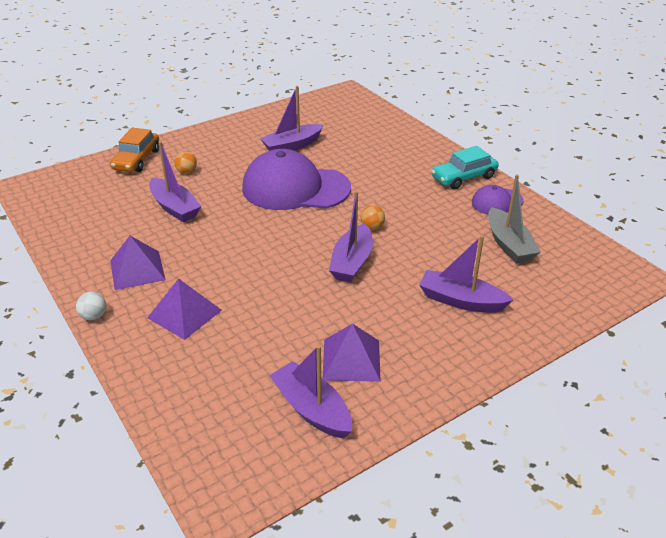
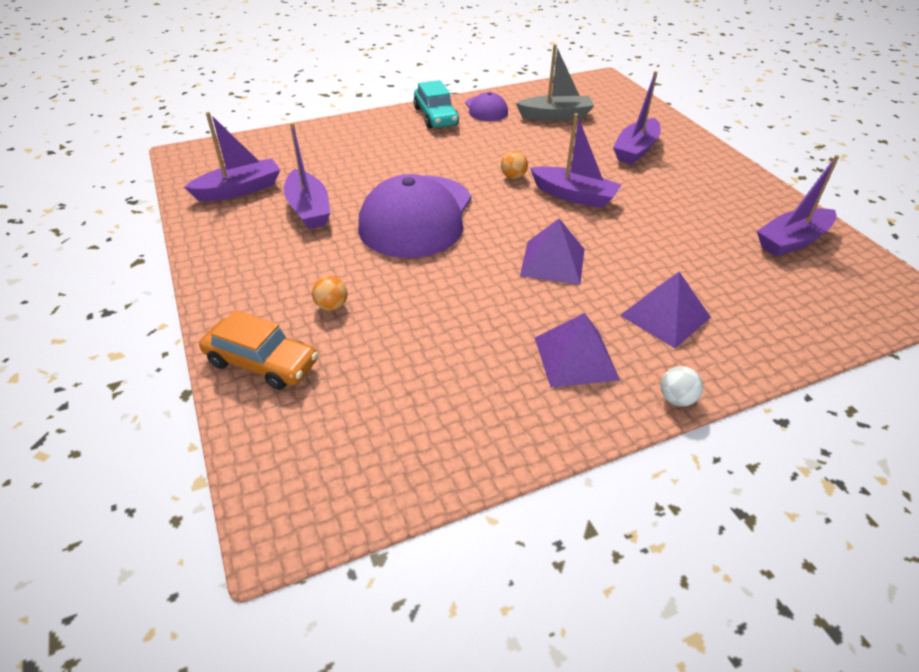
camera: 80 degrees left, 5 degrees up
(174, 207) = (428, 320): purple boat -> purple boat (239, 190)
(351, 359) = (722, 213): purple pyramid -> purple pyramid (552, 262)

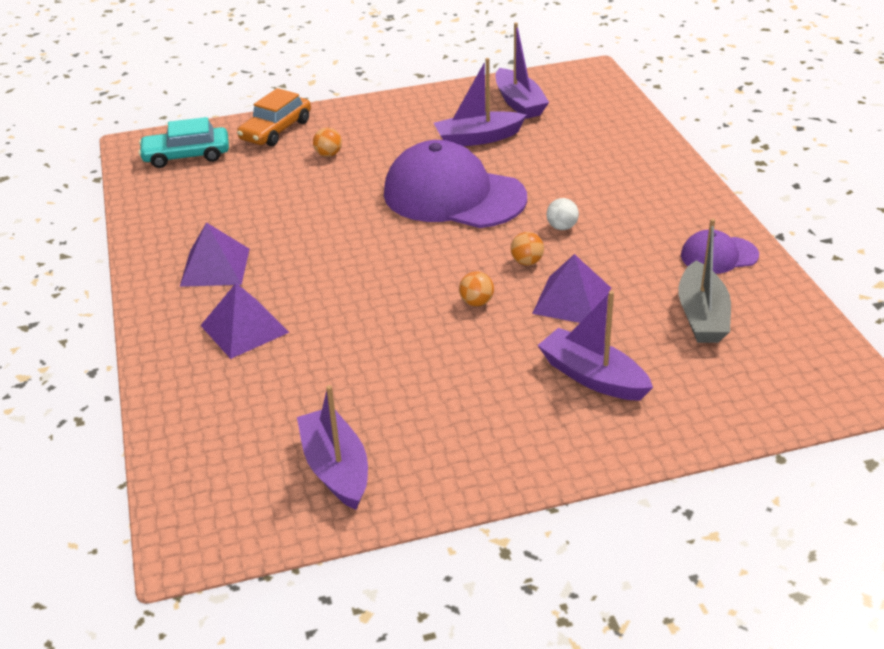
camera: 100 degrees right, 5 degrees down
(435, 116) = (690, 214): turquoise car -> turquoise car (186, 156)
(552, 262) = (352, 271): purple pyramid -> purple pyramid (571, 300)
(574, 196) = (476, 302): purple boat -> orange ball
(676, 399) = (143, 312): white ball -> white ball (562, 227)

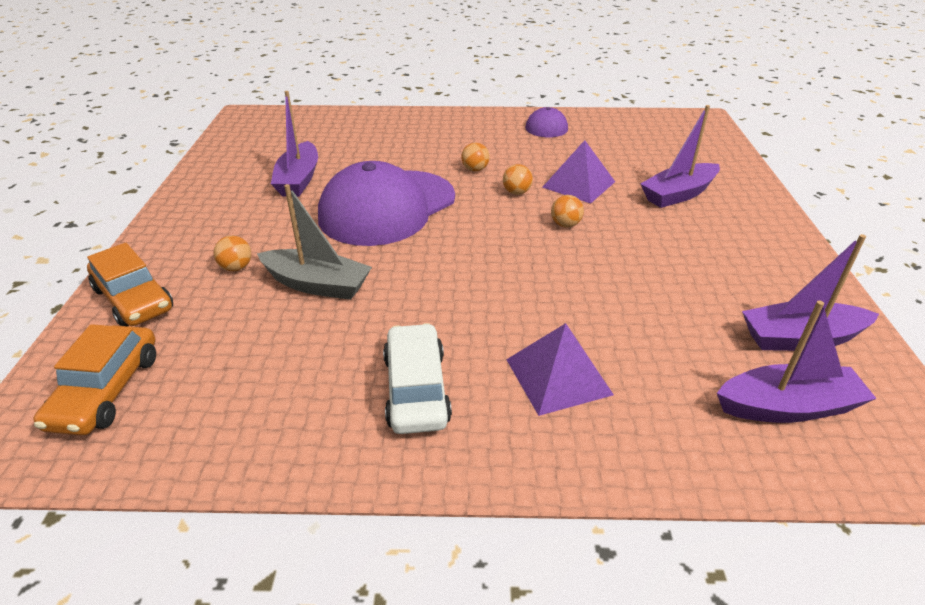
camera: 75 degrees left, 0 degrees up
(186, 156) = (106, 391): turquoise car -> orange car
(215, 267) = (416, 389): purple pyramid -> white car
(519, 103) = (259, 151): purple boat -> purple boat (787, 407)
(562, 227) = (475, 169): white ball -> orange ball
(702, 316) = (615, 144): grey boat -> grey boat (317, 284)

